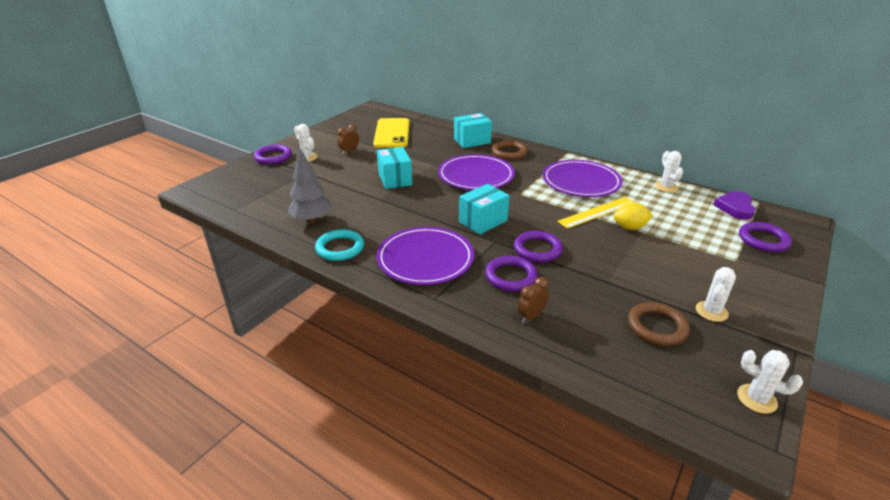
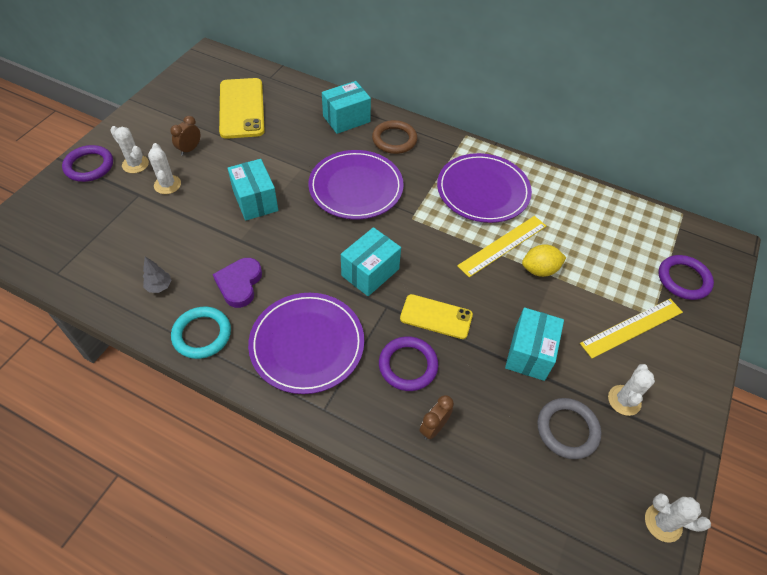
camera: 10 degrees left, 20 degrees up
(311, 220) = (159, 287): grey tree -> grey tree, size x0.52
(537, 249) = (436, 316): purple ring -> yellow phone
(620, 276) = (529, 353): none -> turquoise box
(657, 327) = (567, 430): brown ring -> grey ring
(666, 187) = (581, 194): white cactus -> white cactus (167, 185)
(716, 266) = (632, 328): none -> yellow ruler
(735, 208) = (656, 226): purple heart -> purple heart (239, 284)

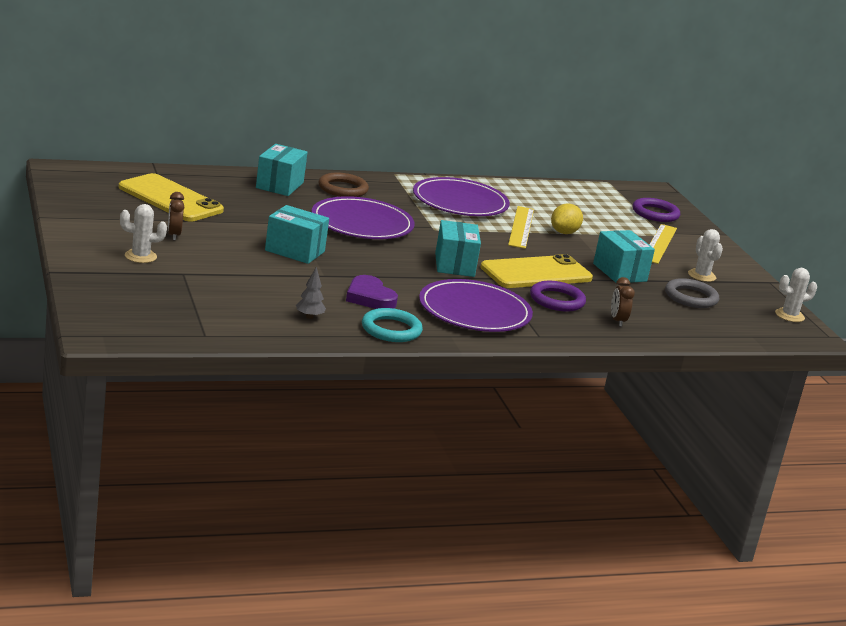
camera: 45 degrees left, 30 degrees down
(89, 166) = (96, 268): purple ring -> none
(167, 185) = (198, 261): white cactus -> none
(436, 316) = (536, 273): yellow phone -> yellow phone, size x1.60

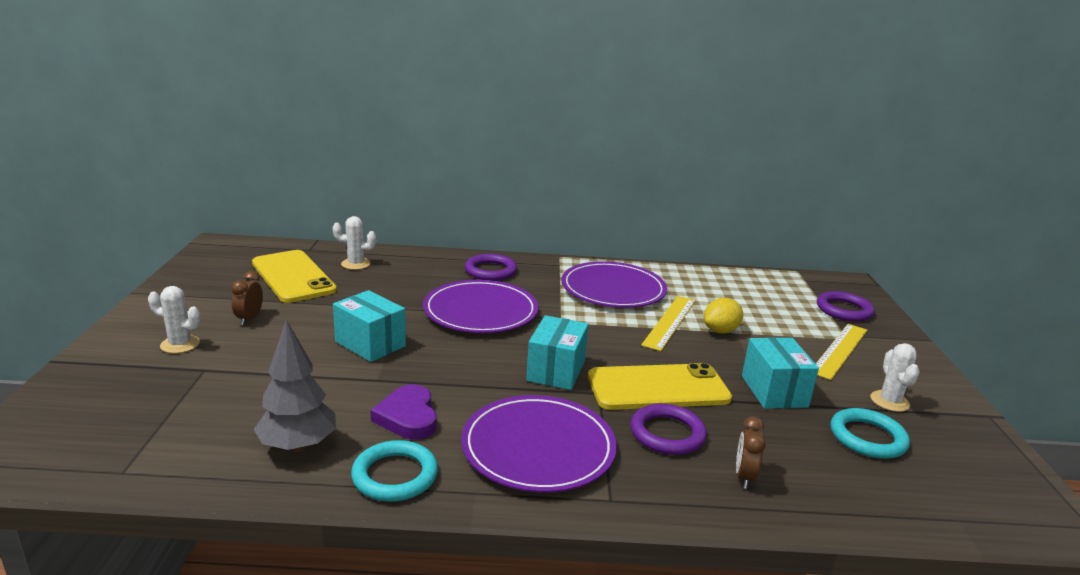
camera: 20 degrees right, 0 degrees up
(279, 185) = (425, 265): turquoise box -> none
(309, 317) = (298, 446): grey tree -> grey tree, size x1.94
(343, 189) = (490, 271): brown ring -> purple ring
(691, 297) = (867, 438): grey ring -> turquoise ring
(789, 315) = (1021, 480): white cactus -> white cactus (356, 264)

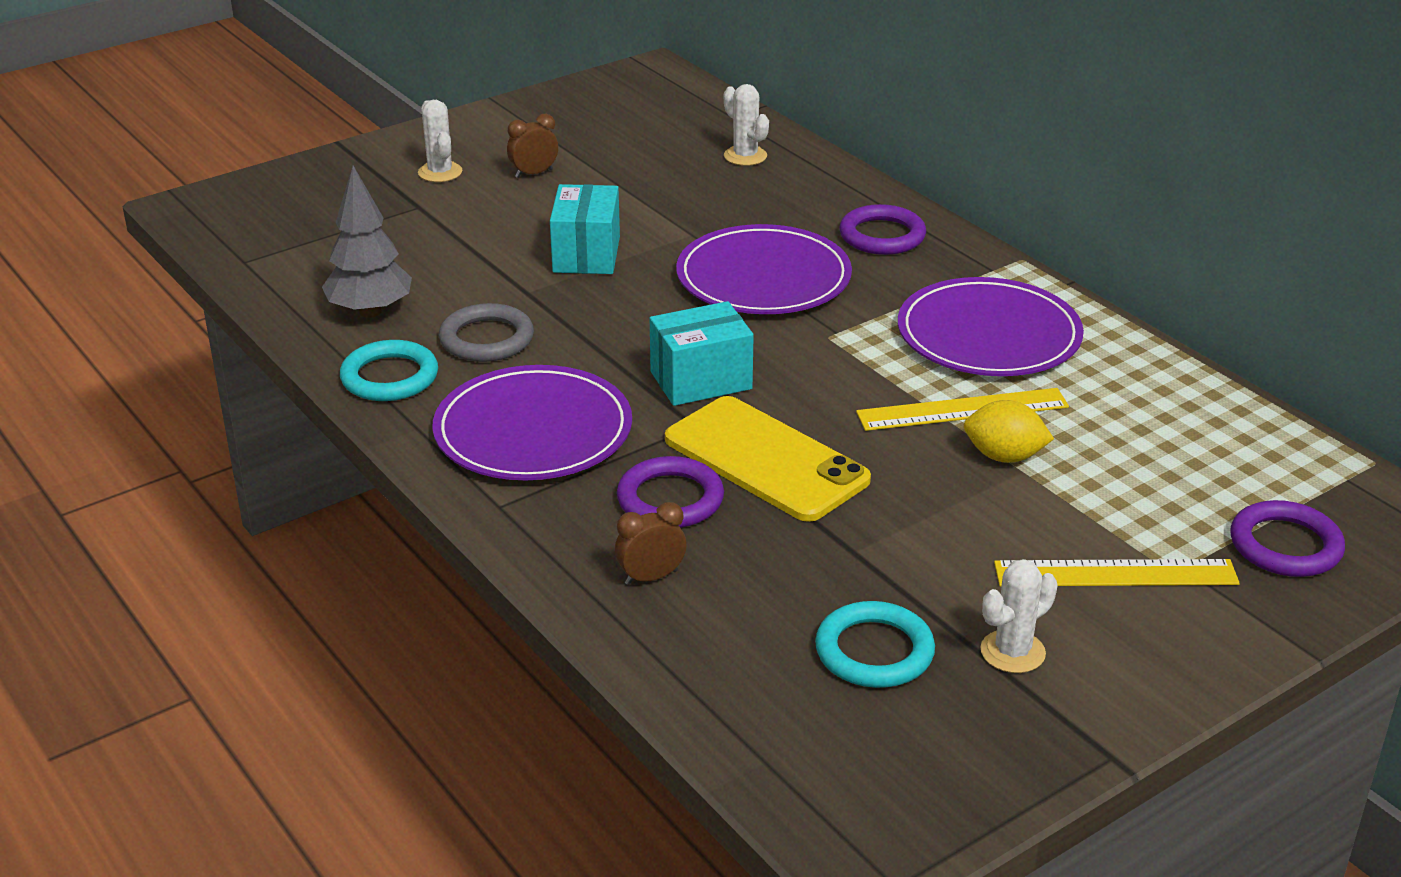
camera: 55 degrees right, 10 degrees up
(293, 277) = (654, 143): yellow phone -> none
(408, 417) = (486, 339): purple heart -> grey ring
(774, 391) = (890, 547): turquoise box -> none

